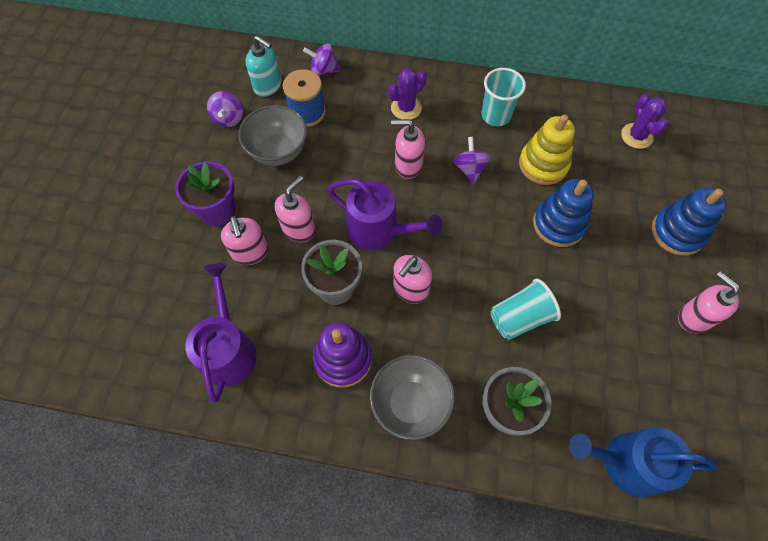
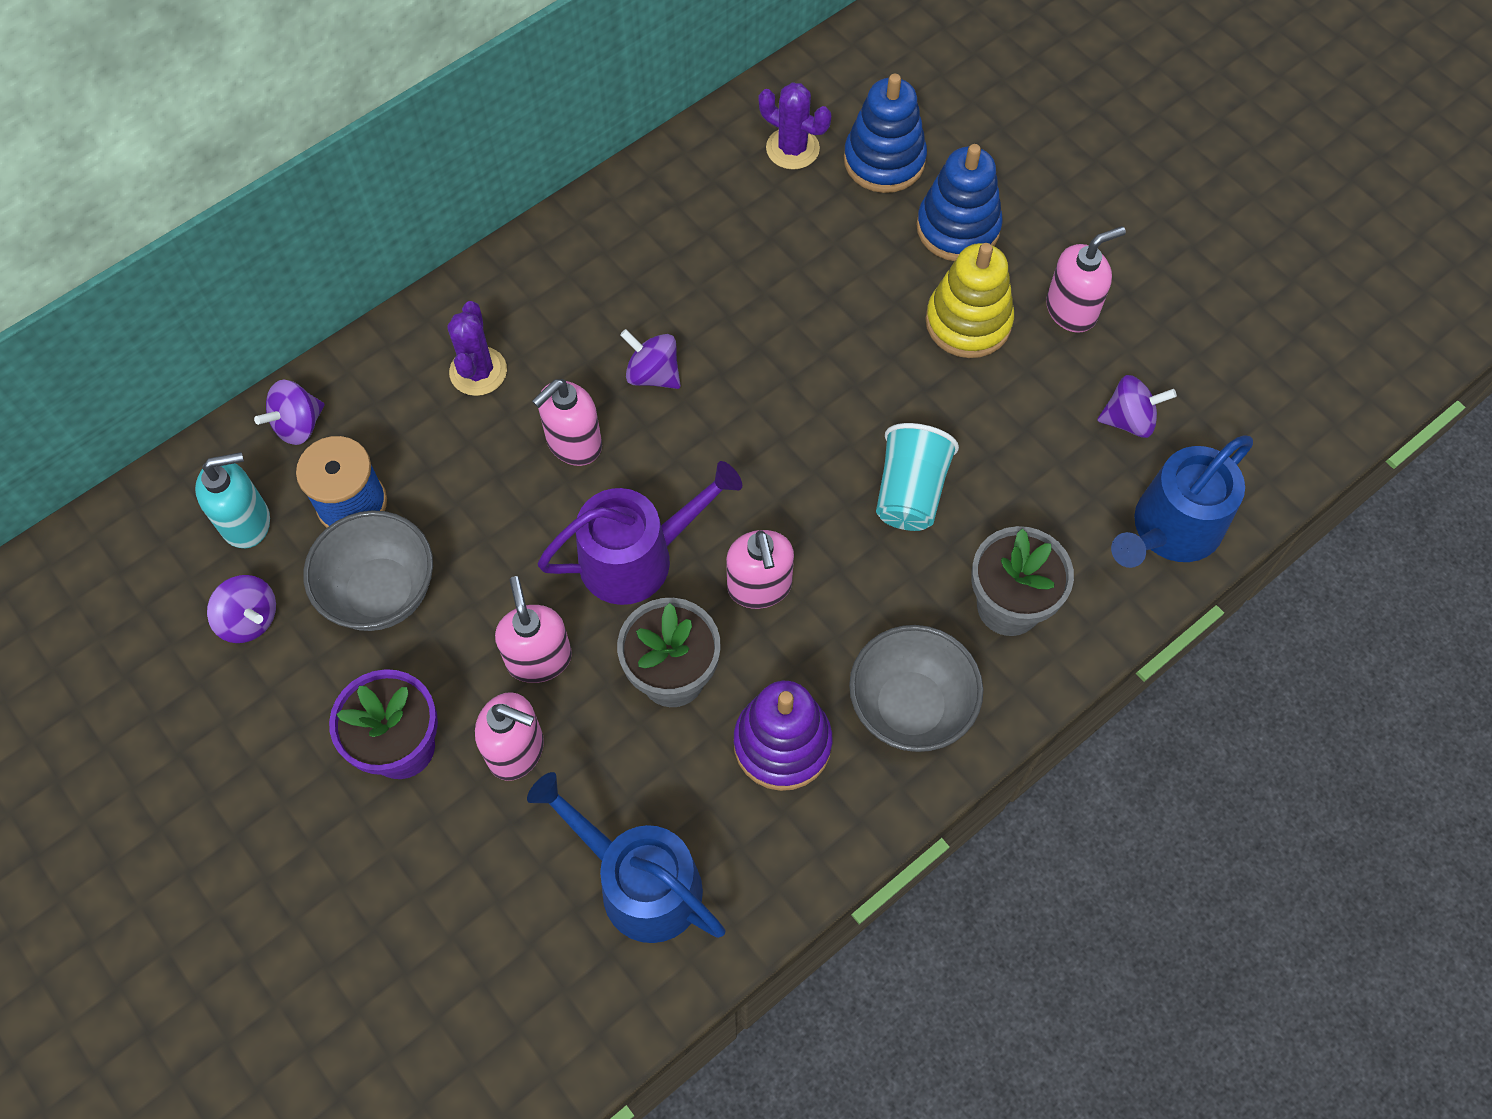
camera: 50 degrees left, 0 degrees up
(228, 349) = (640, 882): purple watering can -> blue watering can
(495, 116) = (603, 275): turquoise cup -> none
(543, 164) = (730, 285): yellow stacking toy -> yellow stacking toy (968, 322)
(558, 224) = (829, 342): blue stacking toy -> blue stacking toy (884, 160)
(665, 393) = (1129, 420): none -> purple spinning top
(693, 317) = (1071, 310): pink soap dispenser -> pink soap dispenser turned 150 degrees clockwise

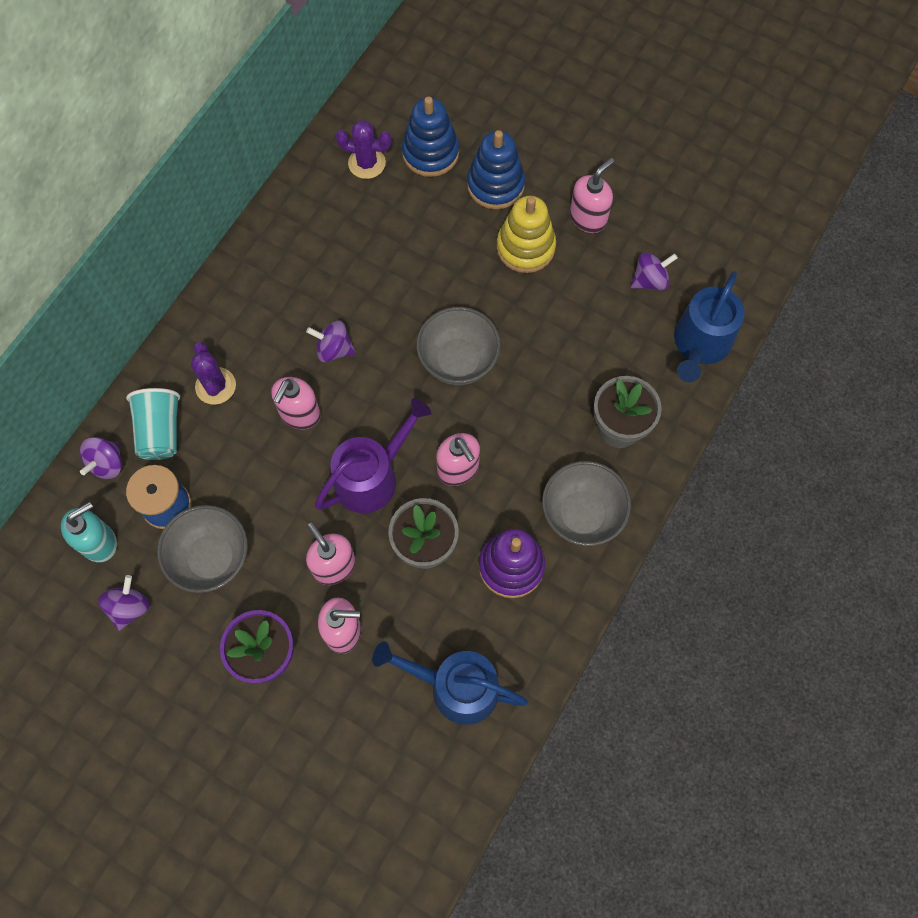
camera: 20 degrees left, 5 degrees up
(250, 619) = (129, 607): purple spinning top -> purple spinning top turned 90 degrees counterclockwise
(816, 443) = (458, 361): none -> grey bowl
(910, 492) = (530, 374): turquoise cup -> turquoise cup (160, 431)

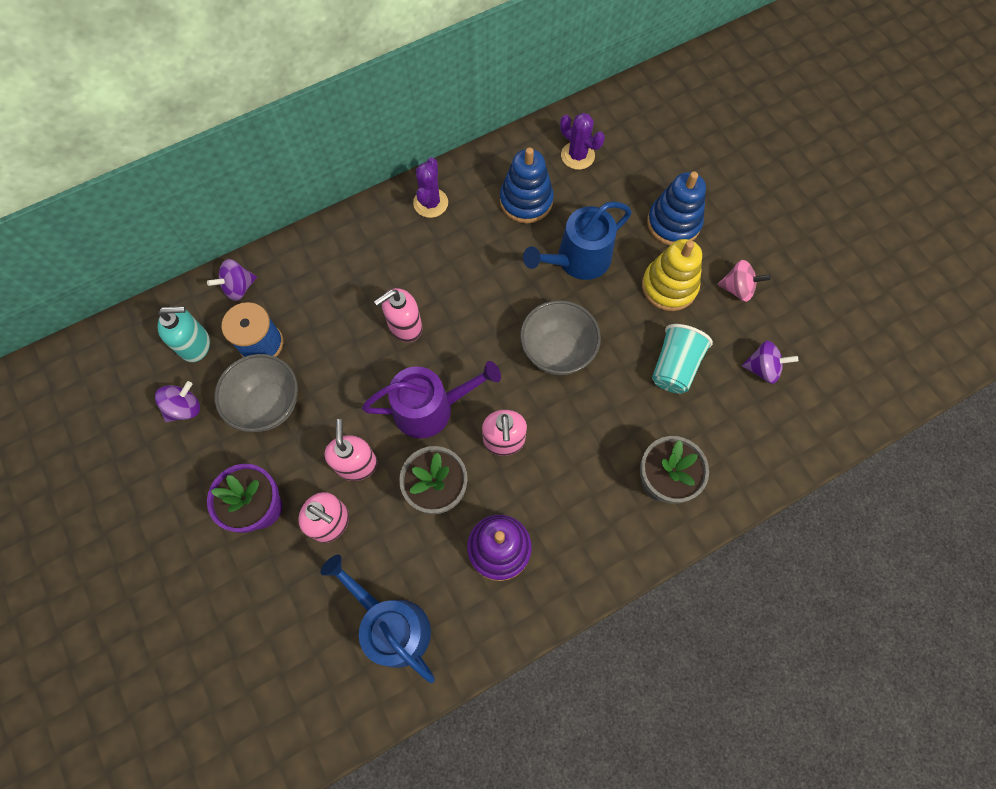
camera: 30 degrees right, 0 degrees up
(160, 431) = (292, 284): turquoise cup -> turquoise cup (674, 366)
(215, 386) = (355, 270): purple cactus -> purple cactus (430, 203)
(334, 349) = (463, 289): purple spinning top -> none
(430, 153) = (634, 172): blue stacking toy -> blue stacking toy (526, 201)
(582, 514) = (585, 538): grey bowl -> none
(588, 218) = (737, 289): pink soap dispenser -> pink spinning top
(700, 344) = (777, 447): blue watering can -> blue watering can (578, 260)

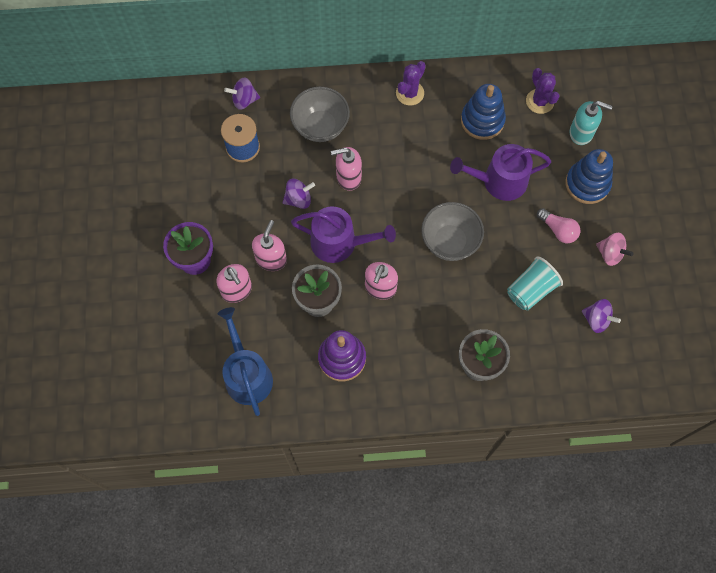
camera: 25 degrees right, 0 degrees up
(185, 408) = (172, 170): purple spinning top -> purple spinning top (298, 199)
(195, 345) = (197, 129): turquoise soap dispenser -> turquoise soap dispenser (581, 133)
(268, 404) = (229, 192): grey bowl -> grey bowl (320, 126)
(578, 260) = (499, 181): blue watering can -> purple watering can
(669, 286) = (558, 230): yellow stacking toy -> pink light bulb

